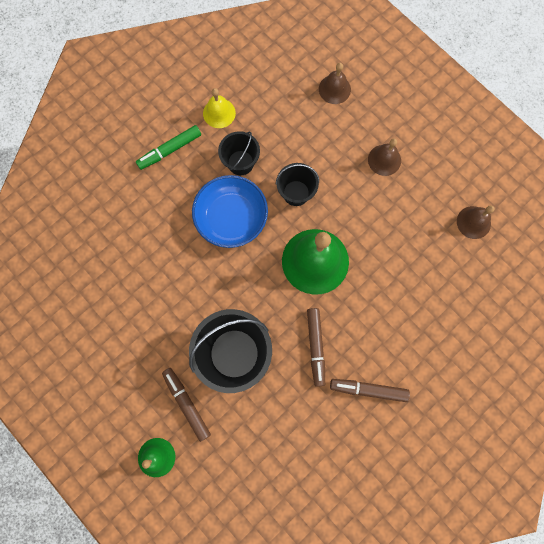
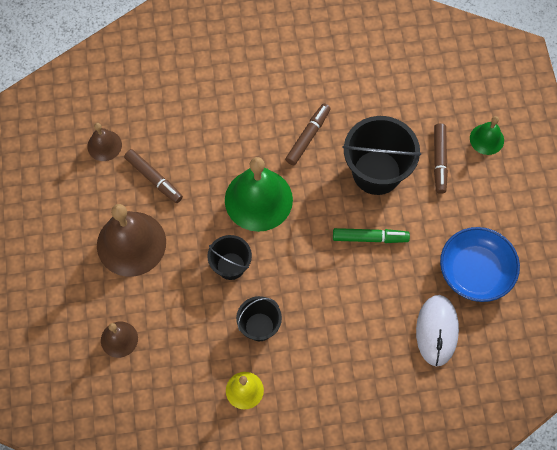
camera: 145 degrees left, 10 degrees down
(102, 248) = (437, 331): none -> white mouse
(170, 150) = (316, 384): green marker -> green marker (370, 238)
(231, 217) = (303, 282): blue bowl -> blue bowl (475, 271)
(368, 390) = (291, 84): brown marker -> brown marker (154, 179)
(384, 160) = (131, 243): brown bell -> brown bell, size x1.93

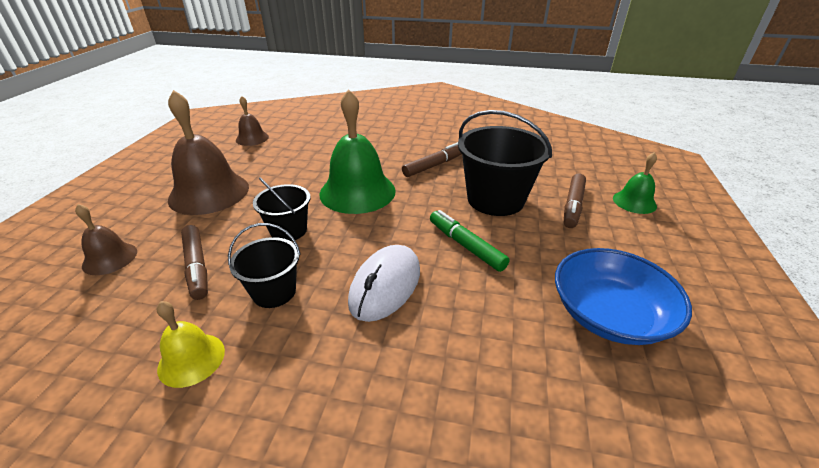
camera: 20 degrees right, 30 degrees down
(154, 179) = (272, 161): brown marker -> brown marker (197, 266)
(370, 238) = (465, 246): green marker -> green marker turned 150 degrees counterclockwise
(437, 331) = (531, 373): white mouse -> white mouse (385, 286)

